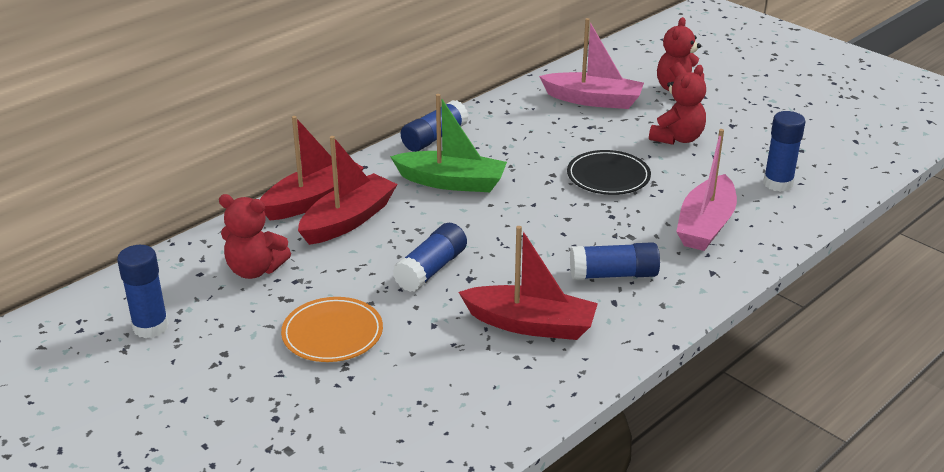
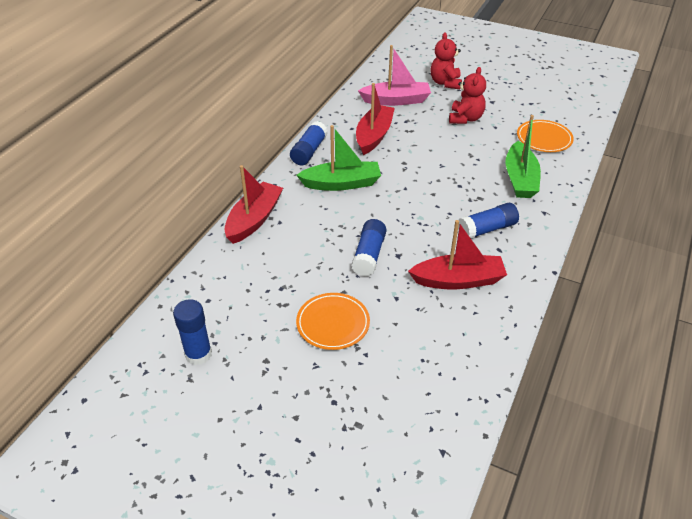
camera: 20 degrees left, 10 degrees up
(255, 270) = (247, 287): red teddy bear -> none
(348, 220) = (289, 230): red boat -> red boat (374, 136)
(608, 176) = (440, 156): black plate -> none
(705, 225) = (520, 179): pink boat -> green boat
(778, 183) = (544, 138): blue glue stick -> orange plate

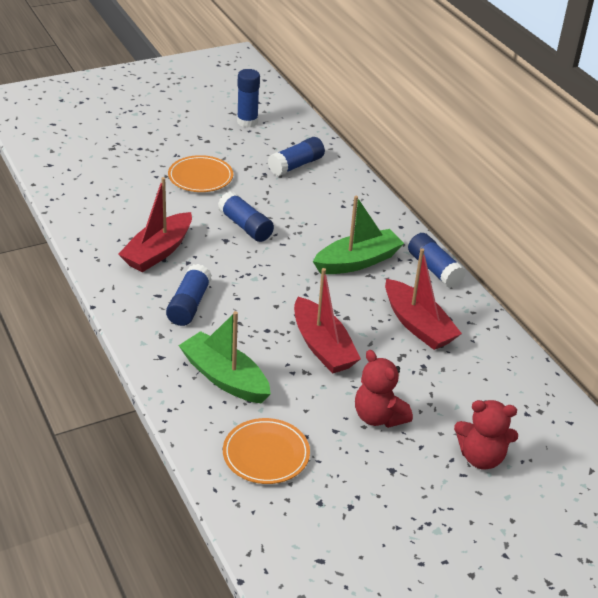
camera: 125 degrees right, 5 degrees down
(247, 276) = (296, 165): none -> blue glue stick
(254, 219) = (361, 195): red boat -> red boat (322, 346)
(341, 183) = (357, 261): green boat -> green boat turned 150 degrees counterclockwise
(396, 100) = (477, 385): pink boat -> none
(445, 83) = (481, 457): red teddy bear -> red teddy bear turned 150 degrees clockwise

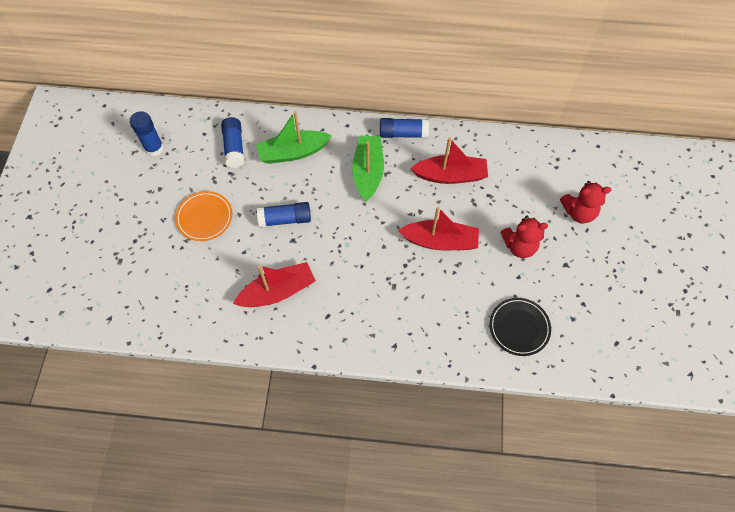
camera: 55 degrees left, 25 degrees up
(158, 251) = (278, 291): red boat -> red boat turned 90 degrees counterclockwise
(189, 305) = (351, 301): blue glue stick -> none
(225, 378) = (438, 316): green boat -> green boat (293, 152)
(266, 454) = (519, 327): orange plate -> black plate
(481, 457) = (579, 212): red teddy bear -> red teddy bear turned 45 degrees clockwise

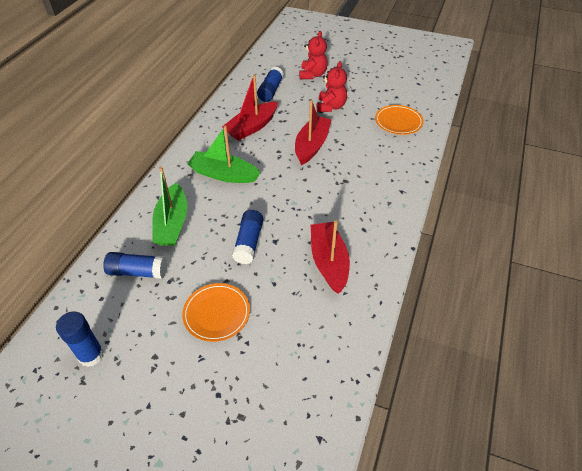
camera: 75 degrees left, 15 degrees down
(403, 133) = (194, 145): blue glue stick -> blue glue stick (270, 91)
(450, 175) = (252, 127): red boat -> red boat turned 150 degrees counterclockwise
(519, 327) = (398, 122): black plate -> orange plate

